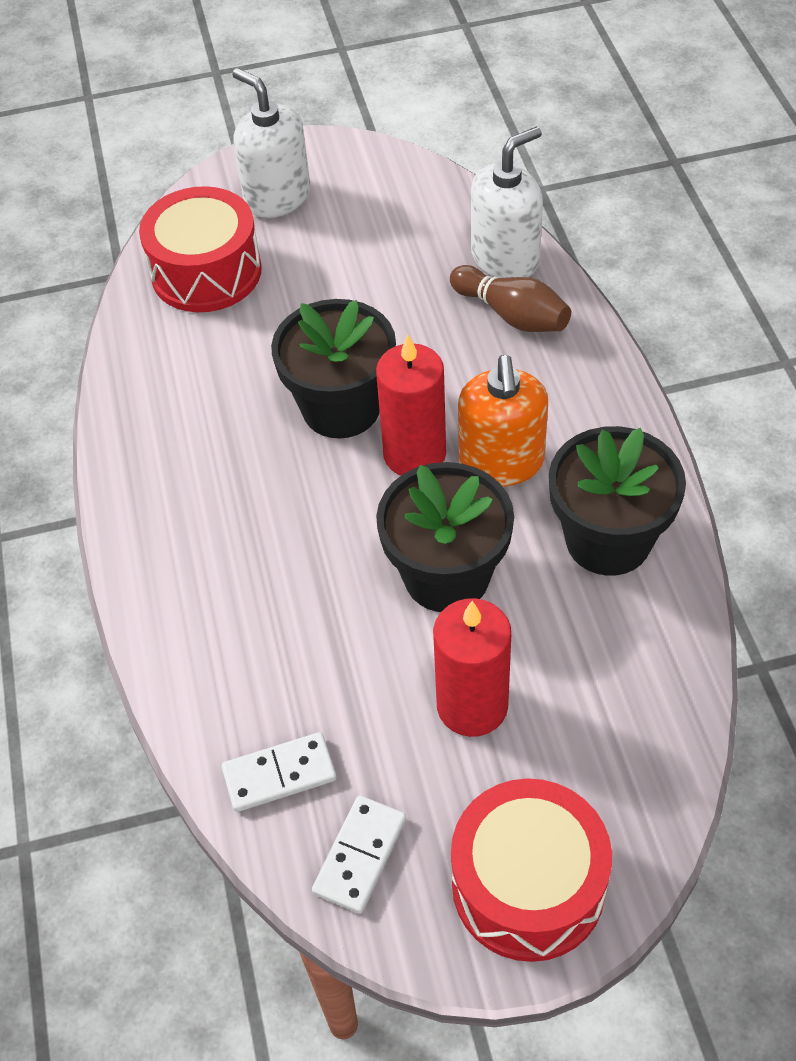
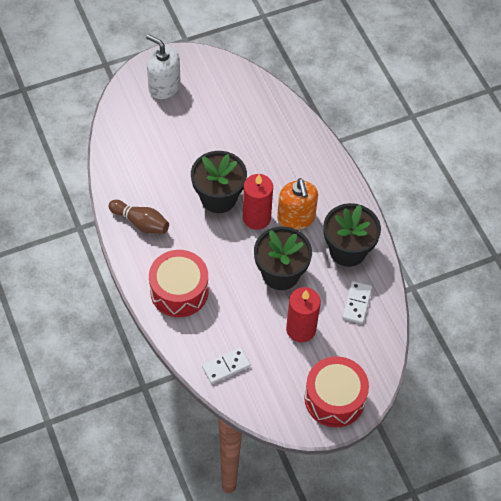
camera: 15 degrees left, 5 degrees up
(206, 272) = (138, 131): red drum -> red drum (179, 291)
(360, 856) = (266, 395): white domino -> white domino (357, 303)
(505, 258) = (282, 113): white soap dispenser -> none
(512, 315) = (289, 143): brown bowling pin -> brown bowling pin (141, 223)

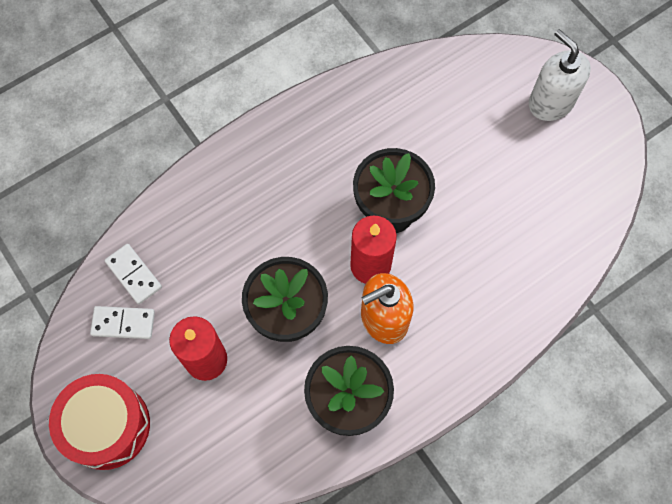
camera: 80 degrees right, 10 degrees up
(141, 223) = (325, 125): brown bowling pin -> none
(164, 86) = (550, 102): white soap dispenser -> white soap dispenser turned 60 degrees counterclockwise
(179, 291) = (234, 194): red drum -> none
(357, 303) = (262, 431): white domino -> white domino (123, 323)

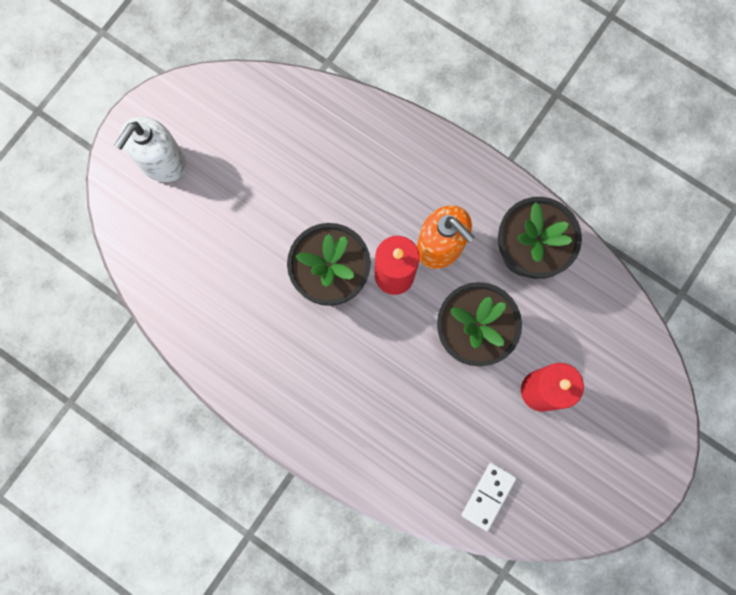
camera: 110 degrees left, 10 degrees up
(107, 426) = (634, 455): red drum -> none
(123, 323) = (538, 484): white domino -> none

